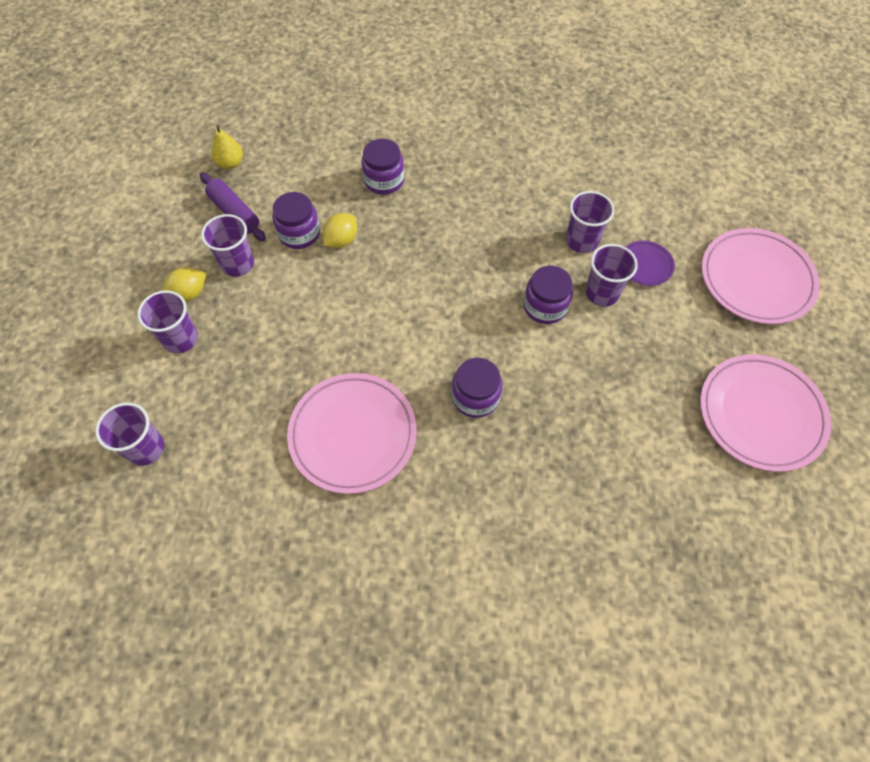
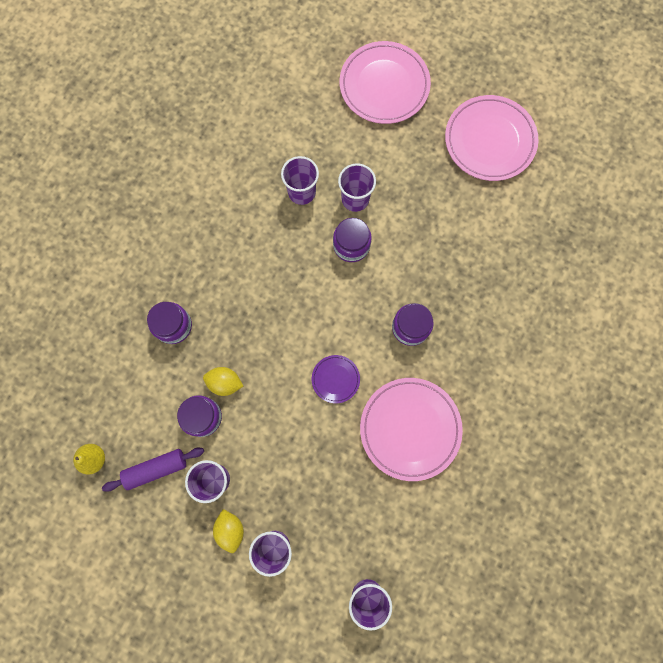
camera: 70 degrees left, 15 degrees up
(341, 240) = (225, 383): yellow lemon -> yellow lemon turned 45 degrees counterclockwise
(645, 265) = (342, 156): purple plate -> purple plate (335, 379)

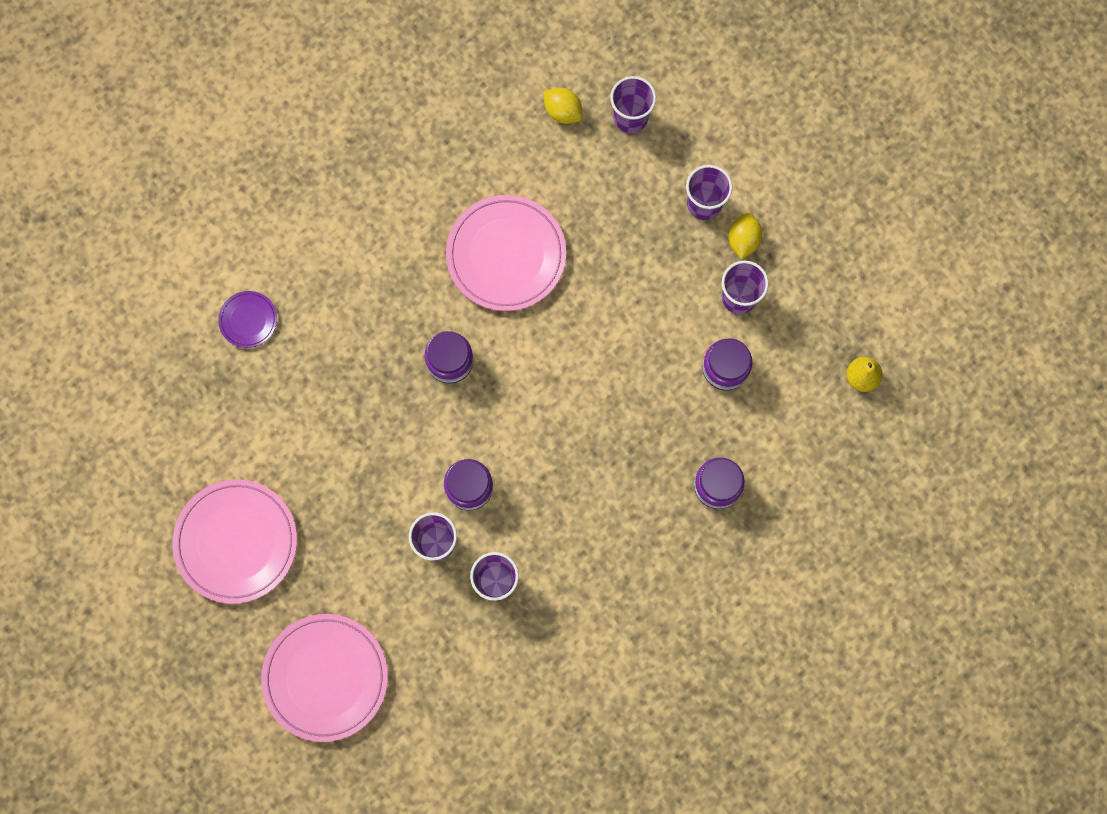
camera: 155 degrees left, 0 degrees up
(156, 469) = (798, 336): purple rolling pin -> none
(225, 383) = (685, 394): yellow lemon -> yellow lemon (563, 111)
(335, 379) = (561, 343): purple plate -> purple plate (248, 320)

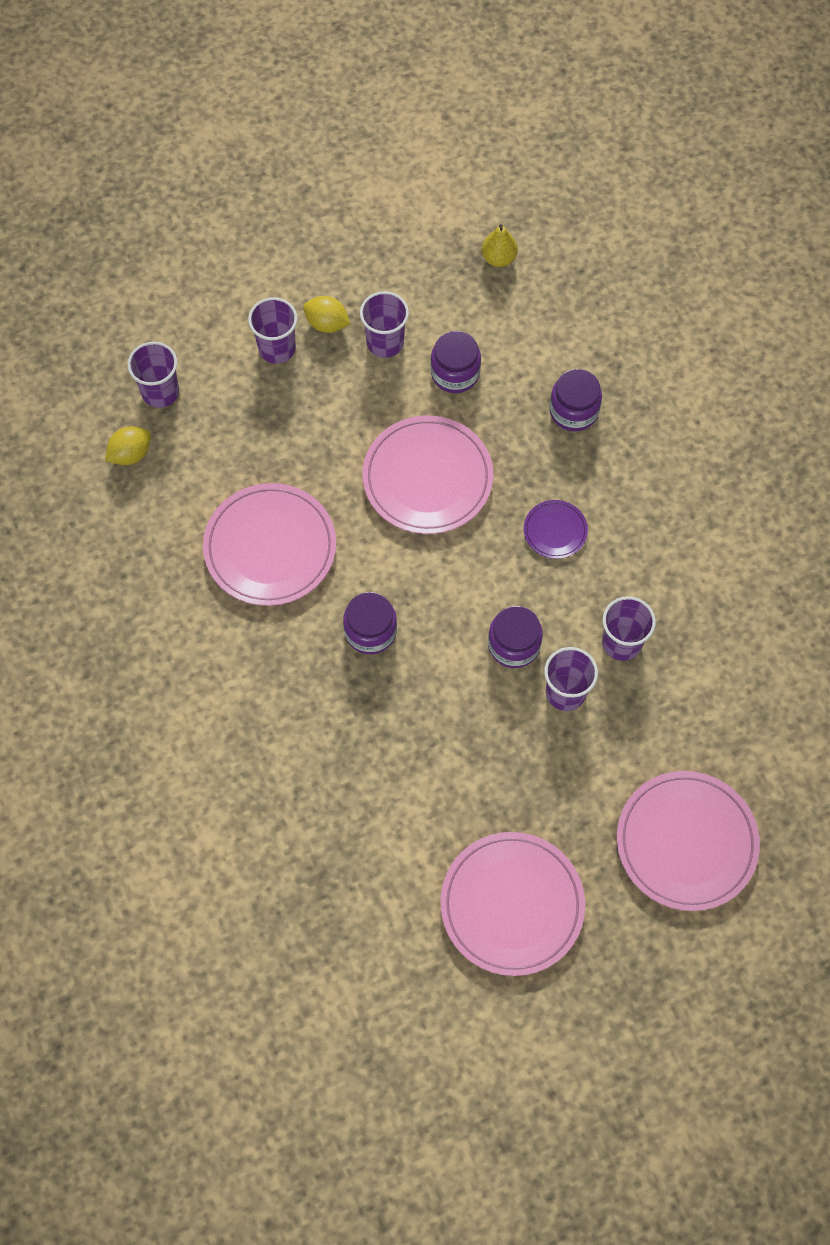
camera: 75 degrees left, 10 degrees down
(248, 320) = (259, 833): purple plate -> purple plate (555, 531)
(611, 371) = (427, 478): none -> pink plate

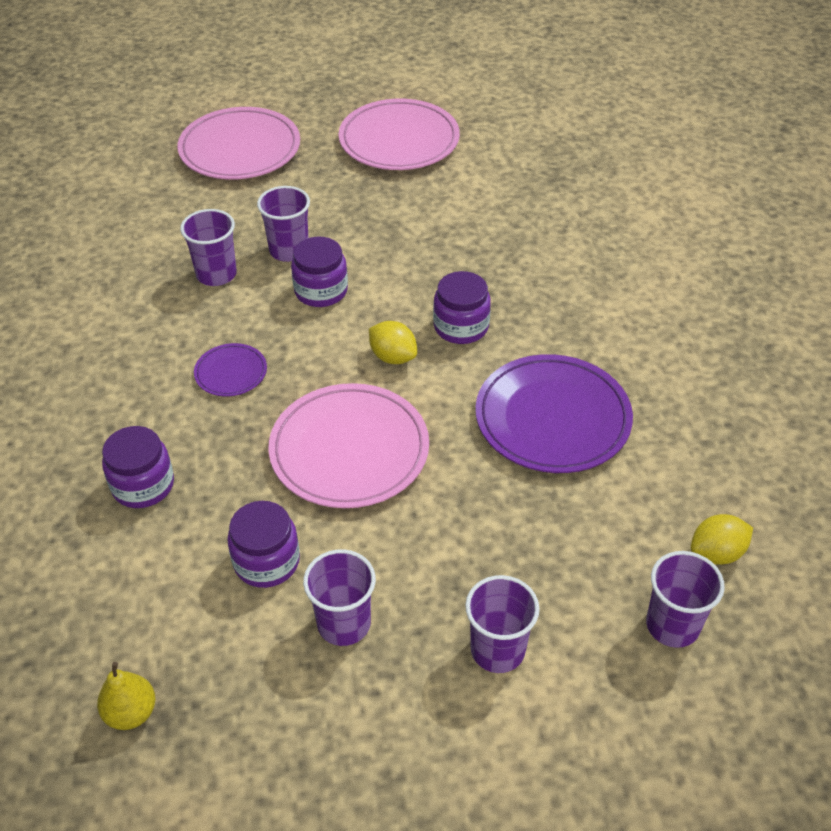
camera: 165 degrees left, 20 degrees down
(270, 547) = (552, 418): pink plate -> purple plate
(327, 324) = (417, 670): yellow lemon -> yellow lemon (393, 357)

